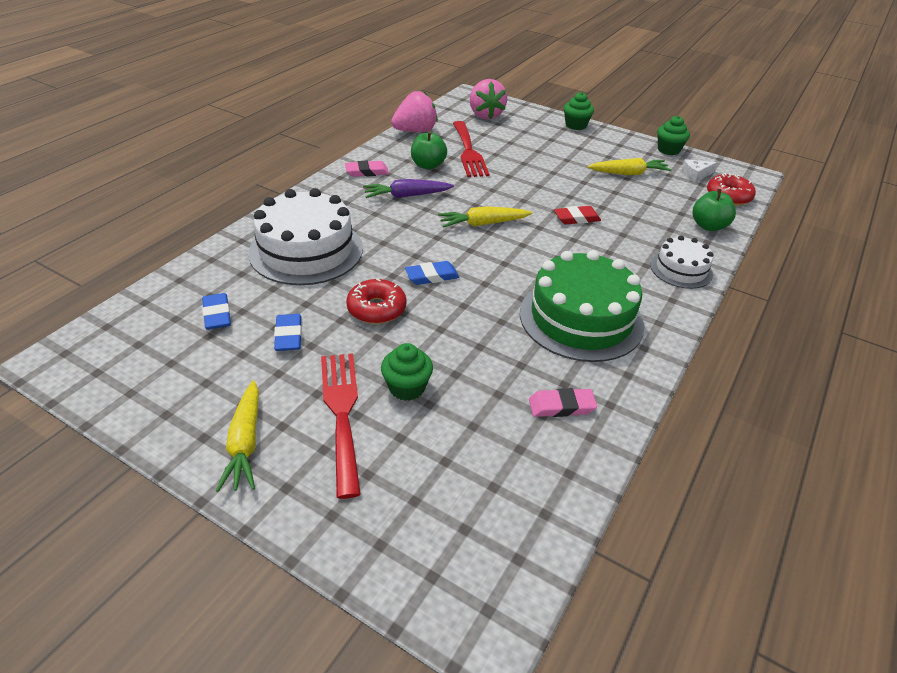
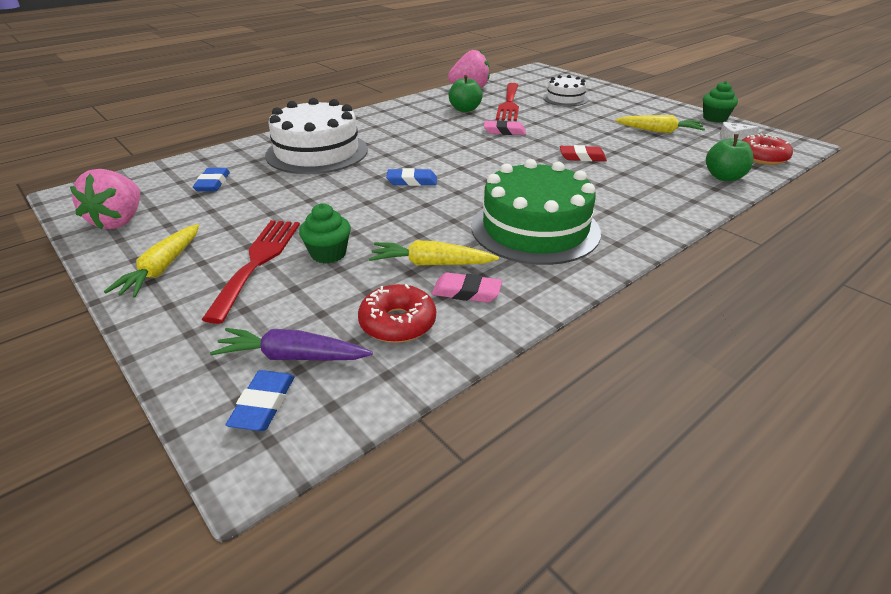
camera: 20 degrees right, 5 degrees down
(289, 335) = (257, 204): blue eraser -> blue eraser (263, 404)
(367, 172) = (408, 109): pink eraser -> pink eraser (504, 131)
(376, 309) = (345, 196): red donut -> red donut (397, 323)
(407, 196) = (431, 127): purple carrot -> purple carrot (293, 357)
(483, 224) = (487, 151): yellow carrot -> yellow carrot (431, 264)
(485, 115) = (542, 82): pink strawberry -> pink strawberry (119, 221)
(576, 125) = (626, 95): green cupcake -> none
(681, 269) = (670, 206): white cake -> white cake (565, 99)

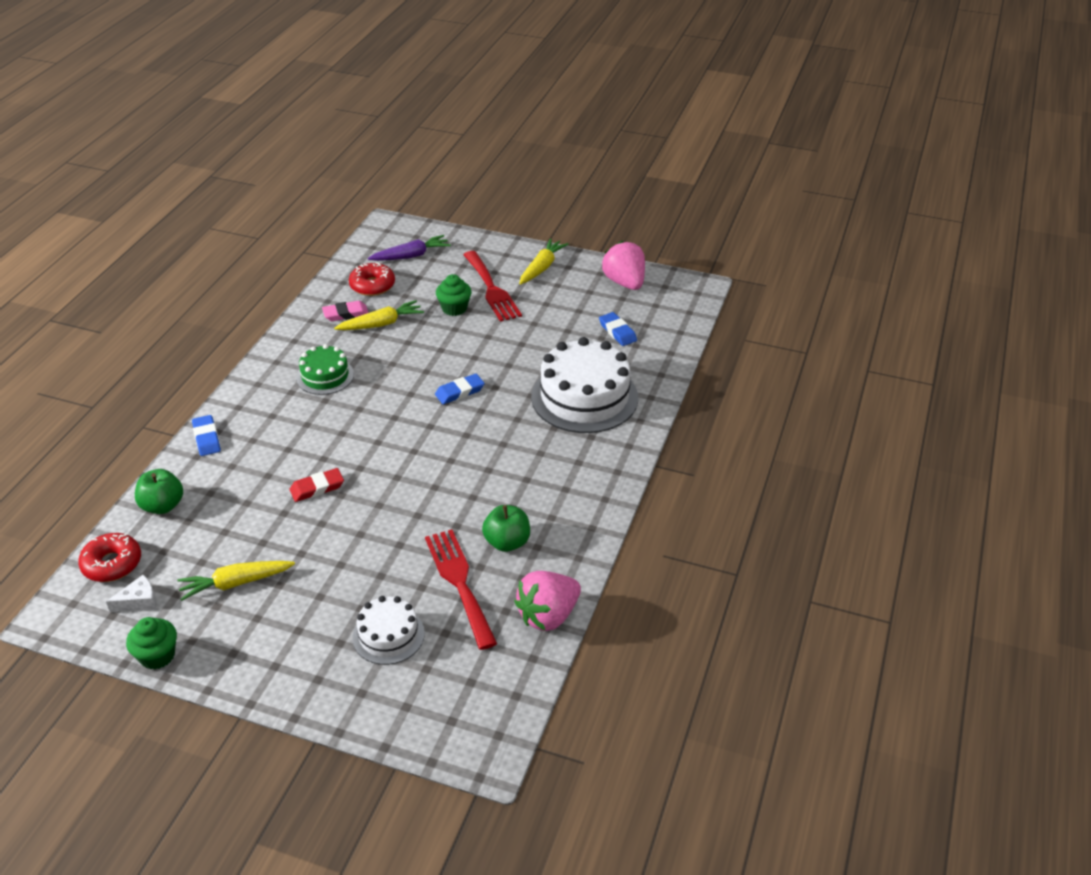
camera: 150 degrees right, 5 degrees up
(162, 268) = (542, 268): yellow carrot -> yellow carrot turned 45 degrees clockwise
(263, 404) = (403, 238): blue eraser -> blue eraser (206, 438)
(504, 131) = (426, 507): pink eraser -> none
(535, 229) = (325, 376): green cake -> green cake, size x0.54

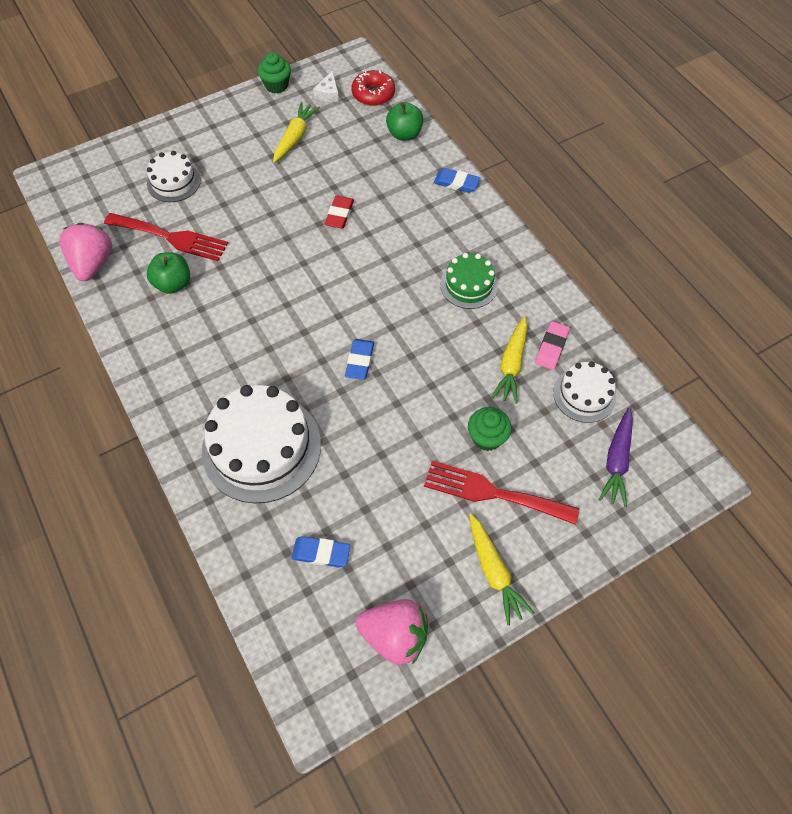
camera: 130 degrees right, 20 degrees up
(372, 285) = (584, 394): red donut -> white cake

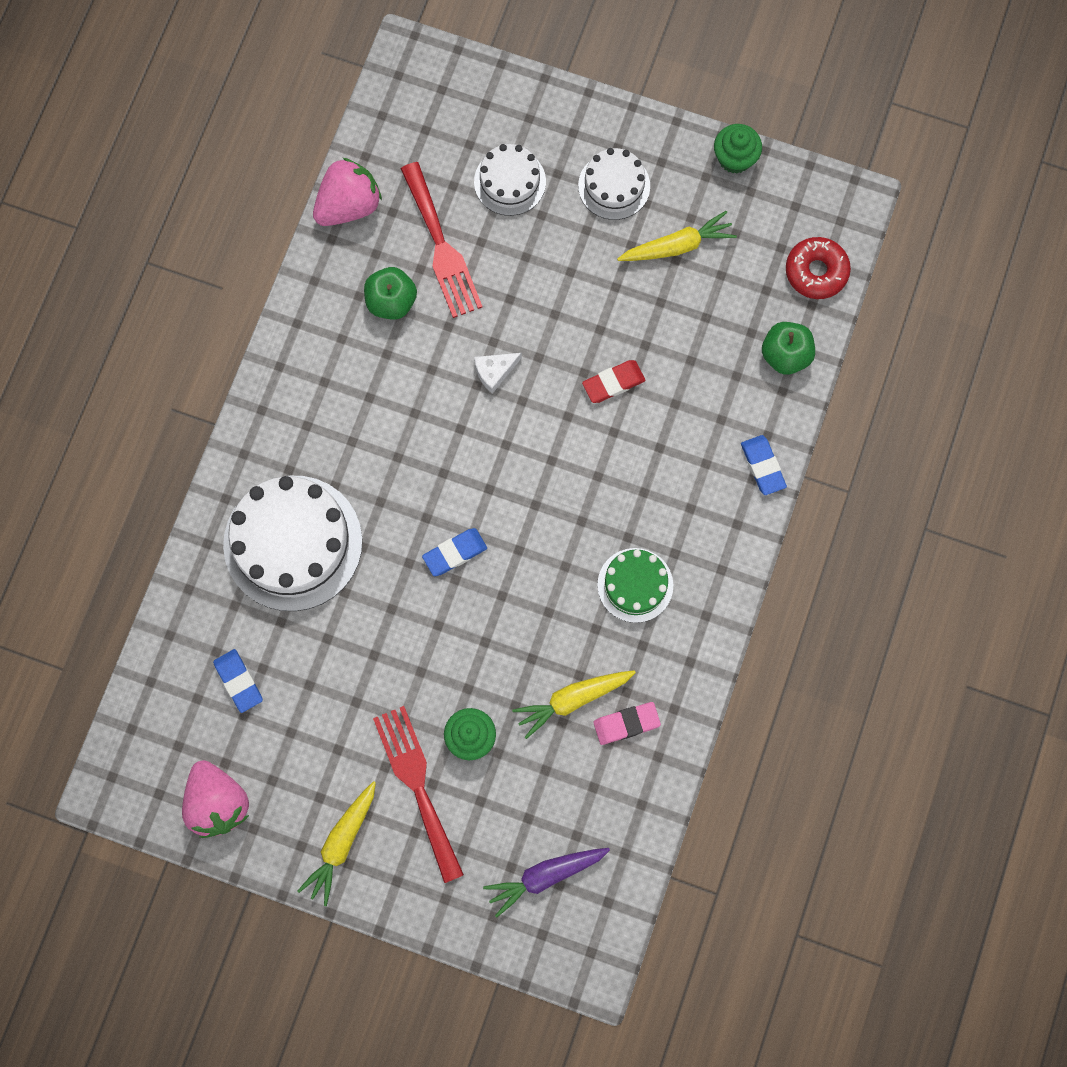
camera: 50 degrees right, 15 degrees up
(328, 94) = (773, 223): white cheese -> white cheese (494, 372)
(584, 394) = (596, 795): white cake -> white cake (614, 186)

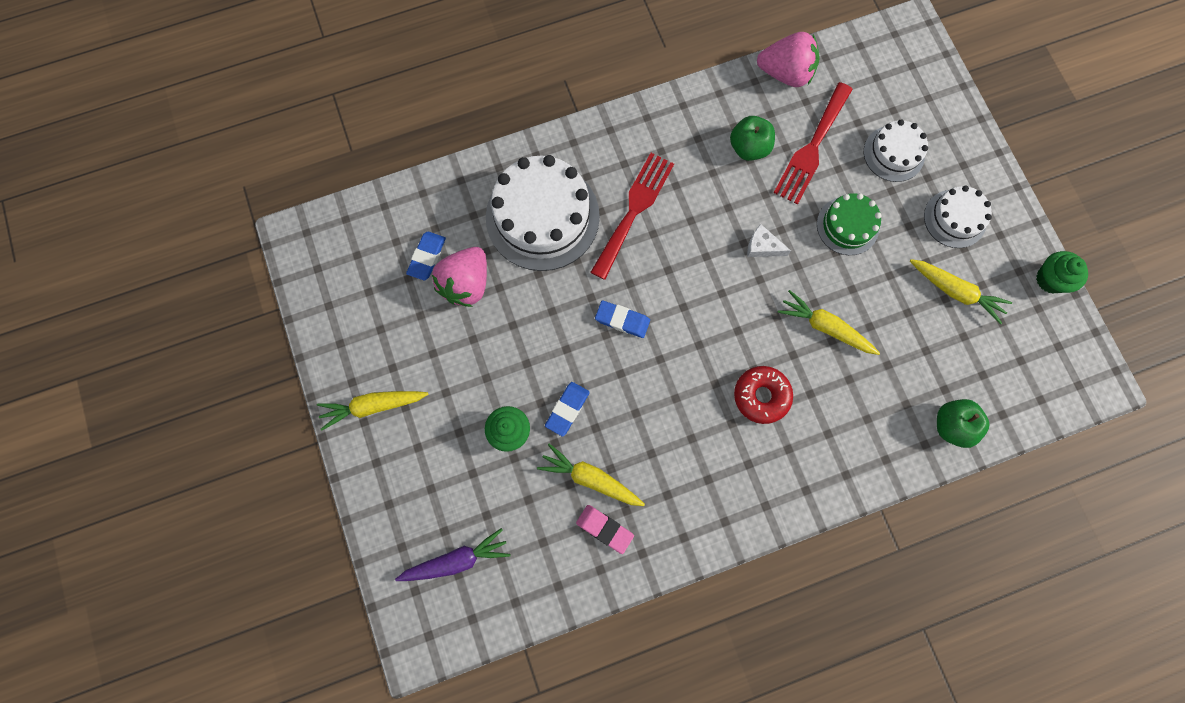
camera: 50 degrees right, 0 degrees up
(218, 803) = (339, 308): pink strawberry -> pink strawberry (466, 283)
(417, 785) = (449, 423): red fork -> red fork (634, 210)
(545, 876) = (456, 560): purple carrot -> purple carrot turned 135 degrees clockwise
(613, 383) = (825, 327): red eraser -> yellow carrot
(635, 585) = (703, 455): green cake -> green cake (847, 226)
(763, 466) = (862, 474): blue eraser -> blue eraser (567, 409)
(816, 271) = (1028, 398): red donut -> red donut (761, 396)

